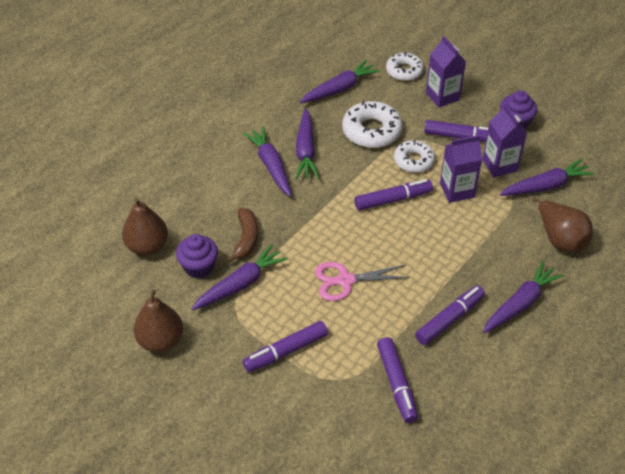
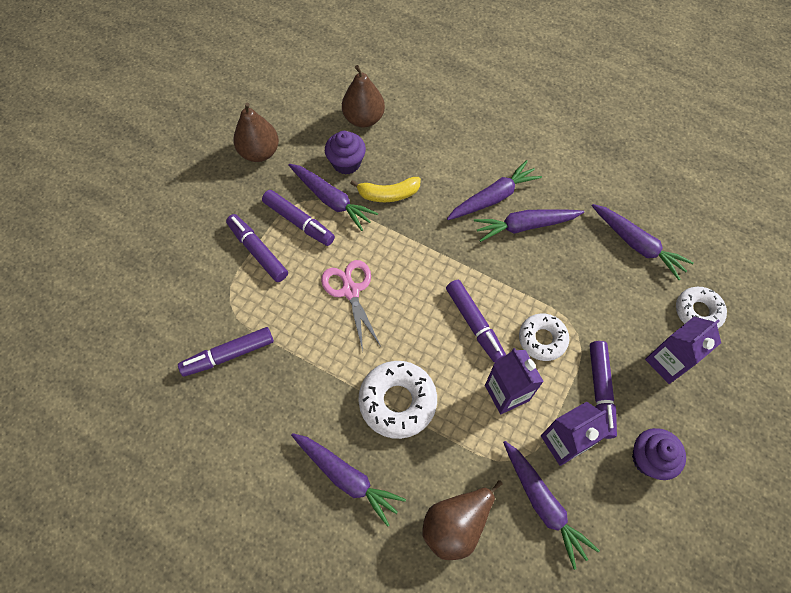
camera: 80 degrees right, 15 degrees up
(246, 239) = (388, 194): brown banana -> yellow banana
(371, 131) = (577, 288): white donut -> white donut (397, 401)
(450, 319) = (314, 400): purple marker -> purple marker (299, 222)

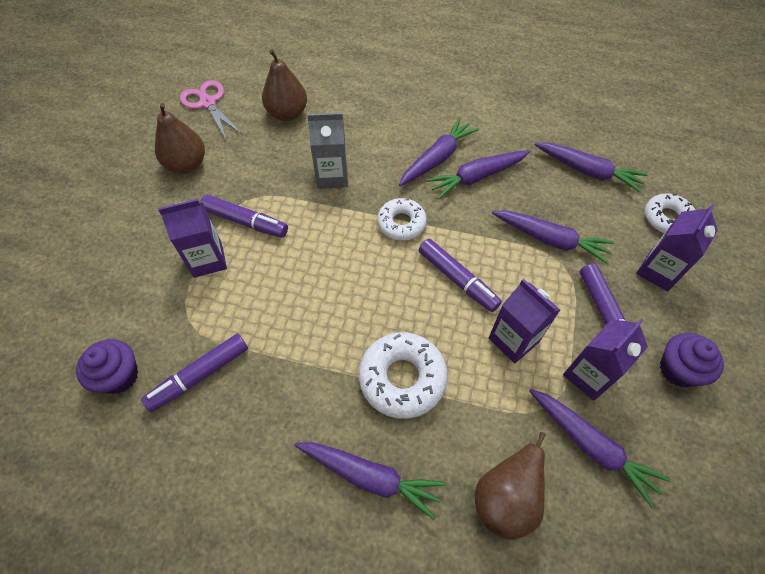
camera: 15 degrees left, 5 degrees down
(258, 251) = (207, 260): purple marker -> purple carton
(331, 200) = (274, 194): purple carrot -> purple carrot (550, 240)
(346, 163) = (281, 156): purple cupcake -> purple cupcake (119, 376)
(350, 291) = (319, 277): pink scissors -> pink scissors (208, 103)
(388, 194) = (332, 176): yellow banana -> grey carton
(542, 339) = (530, 278): white donut -> white donut (401, 223)

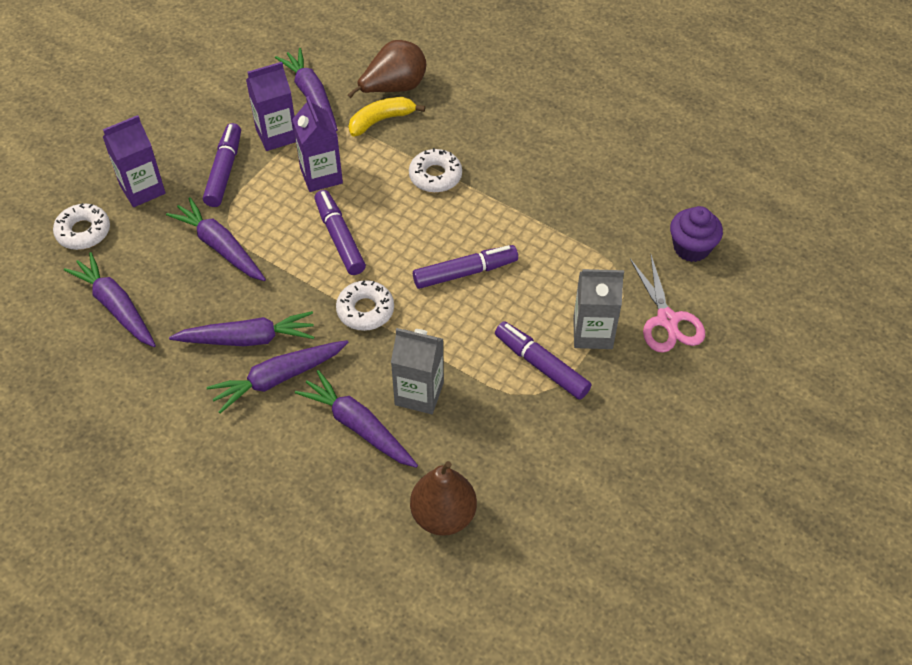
camera: 160 degrees left, 5 degrees down
(186, 164) = (601, 470): brown pear -> none
(199, 375) = (616, 228): purple marker -> purple marker (465, 272)
(207, 260) = (592, 333): purple carton -> grey carton
(208, 103) = (556, 576): pink scissors -> pink scissors (667, 320)
(370, 477) = (491, 124): purple carrot -> purple carrot (358, 426)
(402, 378) = (435, 176): white donut -> white donut, size x0.66
(495, 436) = (381, 120): none -> yellow banana
(678, 369) = (200, 118): purple cupcake -> none

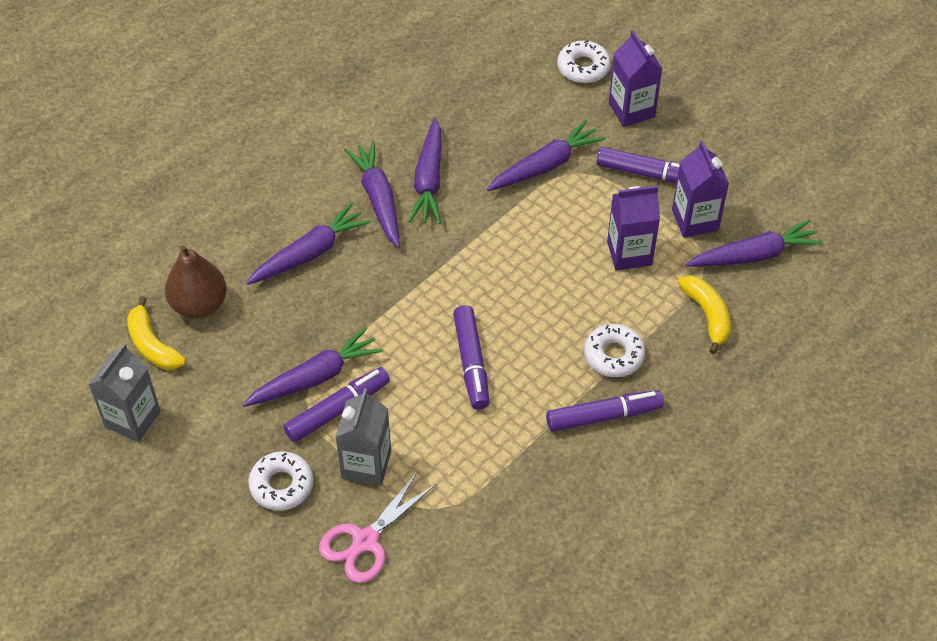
camera: 100 degrees right, 0 degrees up
(116, 306) = (488, 89): purple carrot -> purple carrot (315, 377)
(340, 238) = (539, 261): purple marker -> purple marker (604, 416)
(365, 310) = (441, 272): white donut -> white donut (281, 485)
(394, 88) = (760, 334): brown pear -> none
(419, 393) = (332, 303): grey carton -> grey carton (132, 419)
(504, 548) = (152, 345): none -> yellow banana
(667, 320) = (365, 541): pink scissors -> pink scissors turned 45 degrees counterclockwise
(691, 248) = (461, 593): purple cupcake -> none

